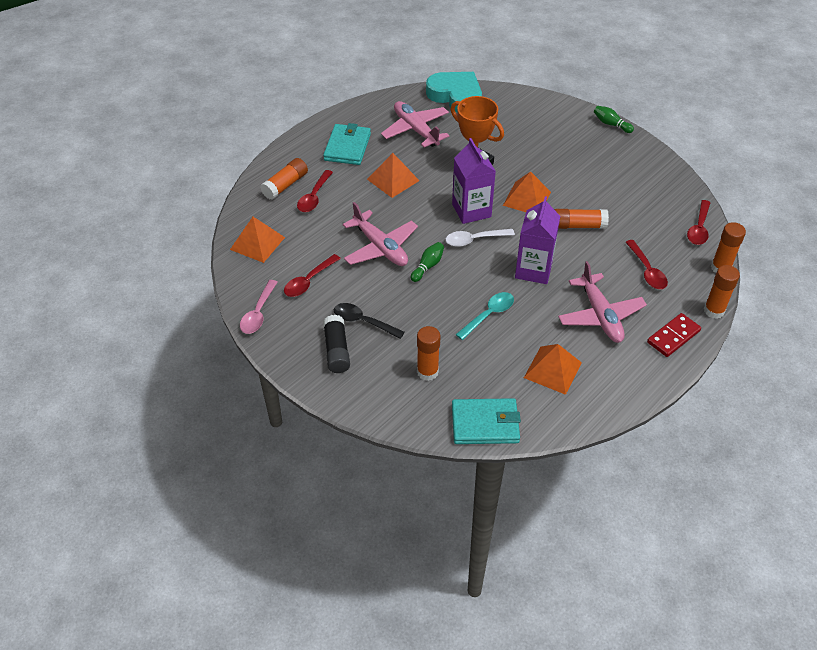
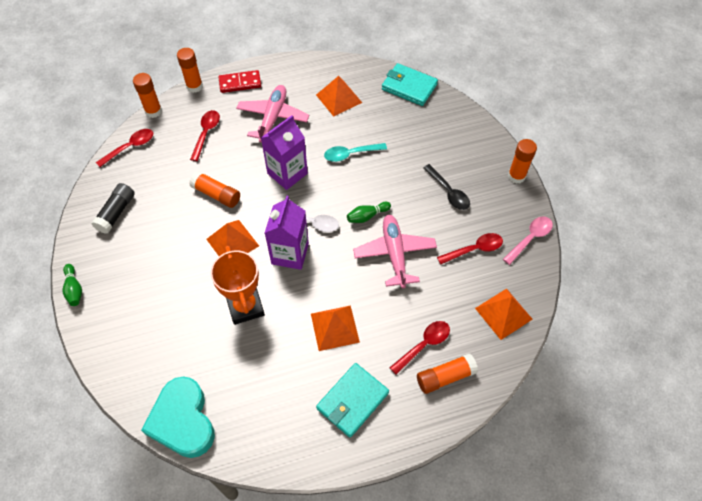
camera: 150 degrees left, 10 degrees up
(336, 350) = (481, 178): black glue stick -> black glue stick (116, 213)
(416, 130) = (265, 388): pink plane -> none
(427, 372) = (424, 134): orange glue stick -> orange glue stick (516, 176)

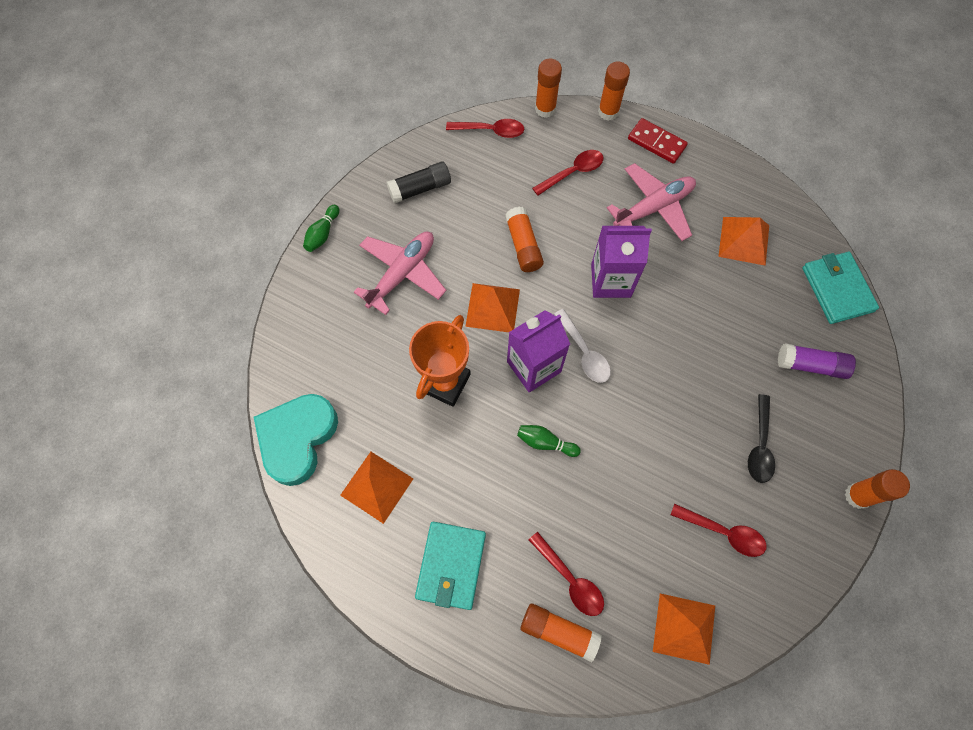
camera: 45 degrees right, 10 degrees up
(335, 327) = (504, 480): orange pyramid -> orange pyramid (377, 487)
(350, 154) = (695, 313): turquoise spoon -> none
(352, 401) = (451, 566): turquoise wallet -> turquoise wallet turned 75 degrees counterclockwise
(367, 216) = (646, 395): green bowling pin -> green bowling pin (545, 443)
(394, 254) = (635, 460): pink plane -> pink plane (402, 274)
(424, 345) = (570, 579): red spoon -> red spoon turned 45 degrees clockwise
(433, 133) = (811, 365): none -> purple glue stick
(530, 238) = (799, 578): pink spoon -> none

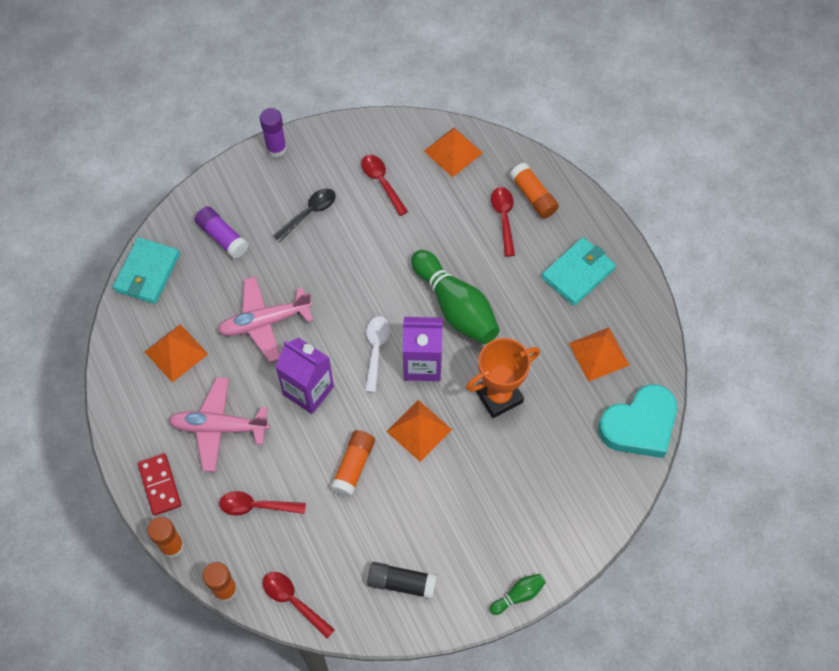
camera: 145 degrees left, 5 degrees down
(402, 274) = (473, 509): pink plane -> pink plane (265, 322)
(545, 443) = (455, 307): green bowling pin -> green bowling pin, size x2.22
(857, 496) = (276, 148): orange glue stick -> purple glue stick

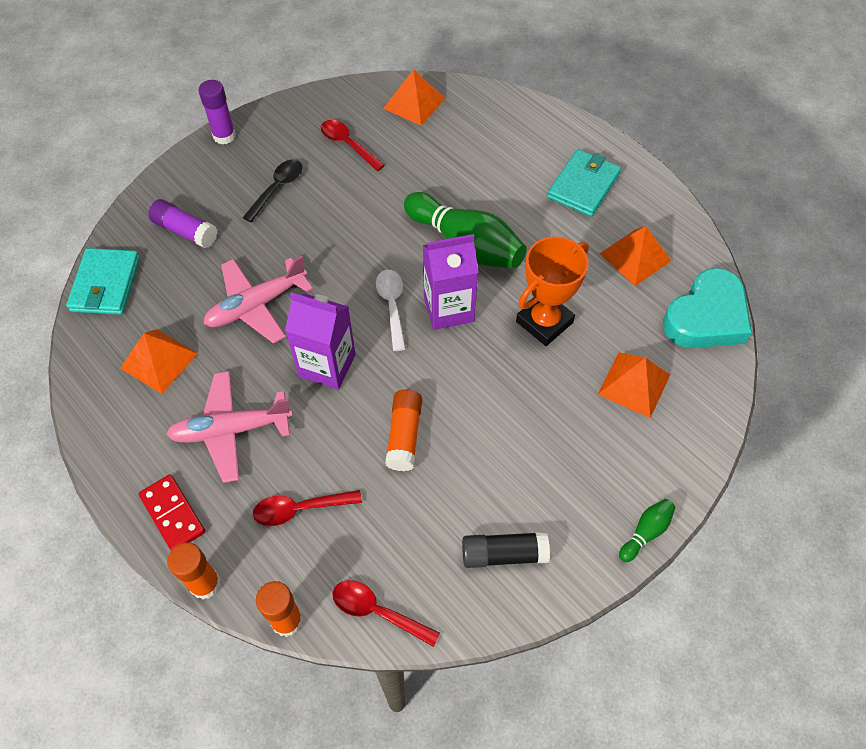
camera: 15 degrees left, 5 degrees down
(419, 430) = (468, 378): orange pyramid -> orange pyramid (634, 384)
(503, 218) = (487, 151): red spoon -> none
(533, 196) = (511, 126): orange glue stick -> none

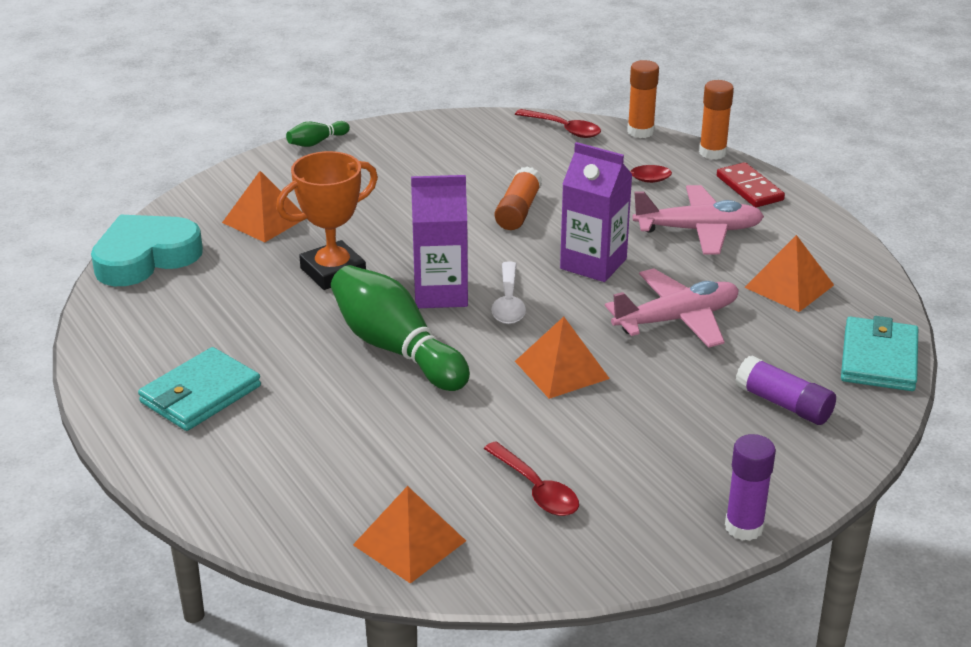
camera: 170 degrees left, 25 degrees down
(277, 188) = (652, 441): black spoon -> none
(503, 554) = (447, 143): black glue stick -> none
(635, 257) = (186, 315): orange pyramid -> orange pyramid (561, 370)

